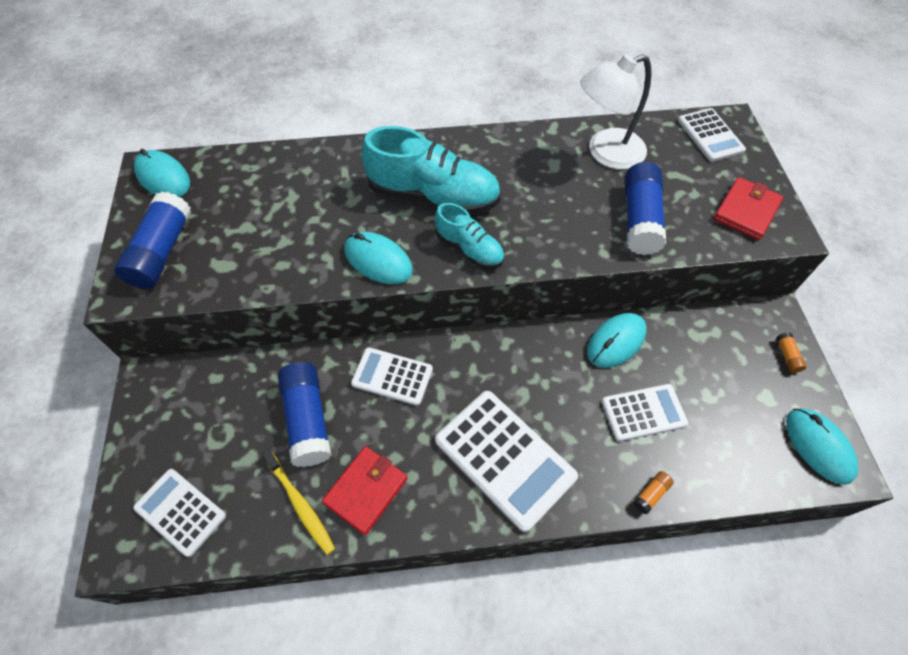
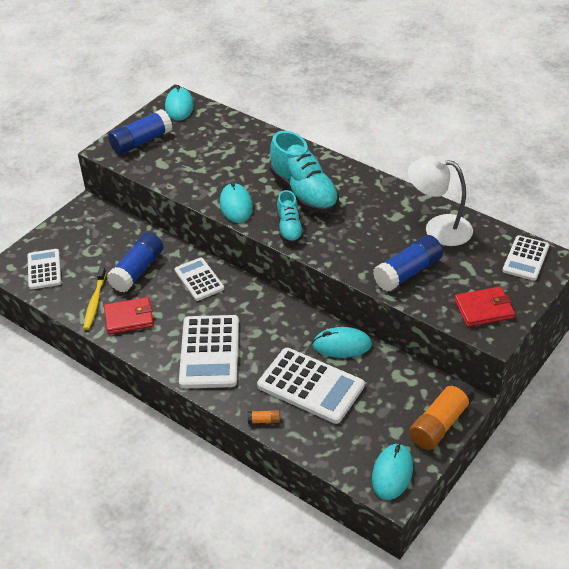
camera: 45 degrees right, 15 degrees down
(643, 413) = (310, 386): white calculator -> white calculator, size x1.64
(787, 356) = (440, 423): orange glue stick -> orange glue stick, size x2.36

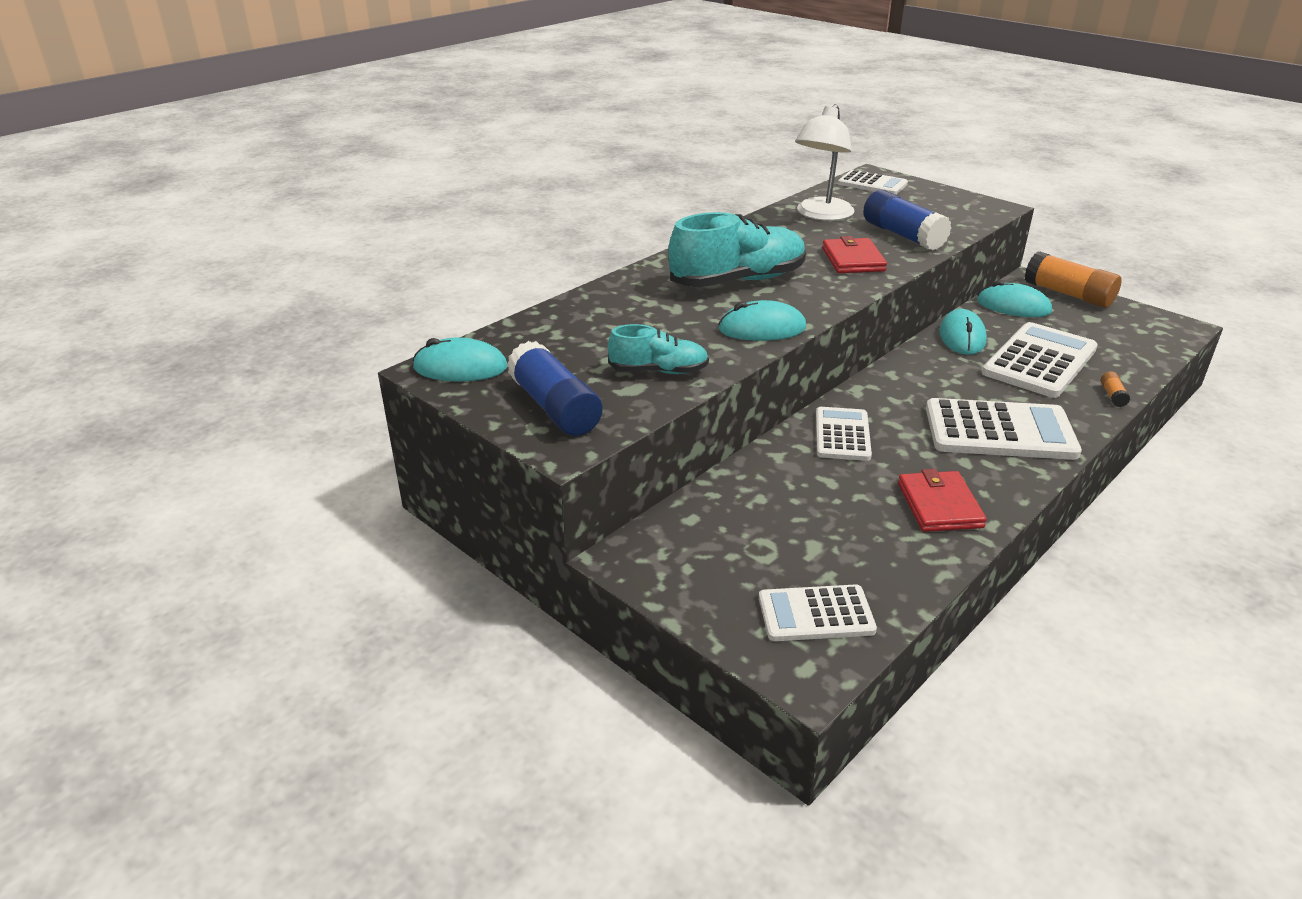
camera: 85 degrees left, 10 degrees down
(95, 302) = (905, 544): yellow toothbrush -> none
(137, 271) = (821, 495): blue glue stick -> none
(199, 279) = (842, 435): white calculator -> white calculator turned 120 degrees clockwise
(289, 228) = (818, 294): turquoise shoe -> turquoise shoe (658, 371)
(392, 473) = (1153, 325): turquoise mouse -> turquoise mouse (1013, 306)
(483, 309) = (957, 208): red wallet -> red wallet (853, 260)

